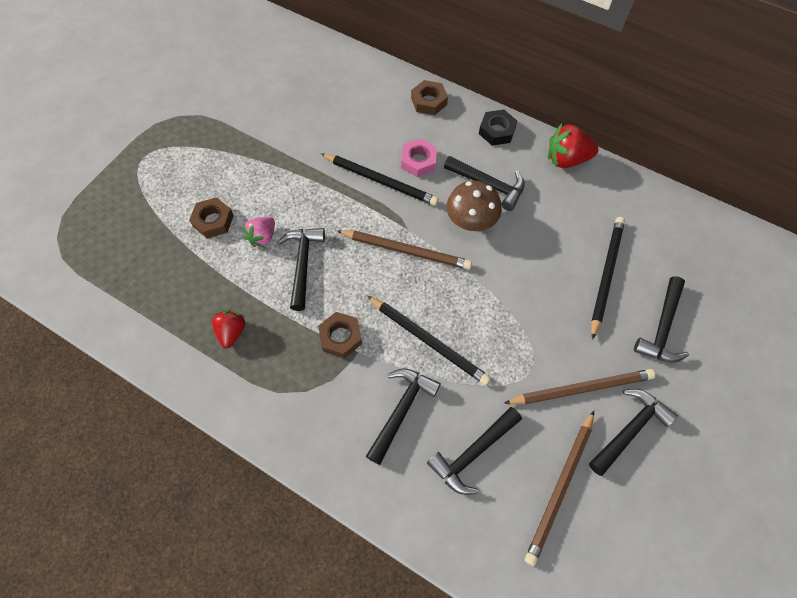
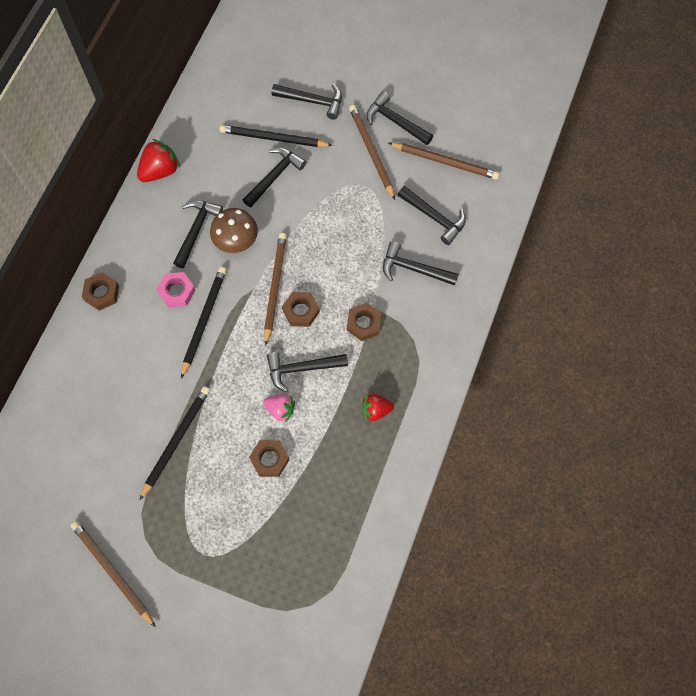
camera: 100 degrees left, 5 degrees up
(157, 91) = (112, 572): none -> brown pencil
(371, 273) = (301, 311): none -> brown nut
(428, 341) = (354, 258): black pencil -> black pencil (176, 441)
(497, 131) = (133, 229): black nut -> none
(551, 269) = (274, 176): none -> black hammer
(566, 159) = (160, 171): red strawberry -> red strawberry turned 120 degrees counterclockwise

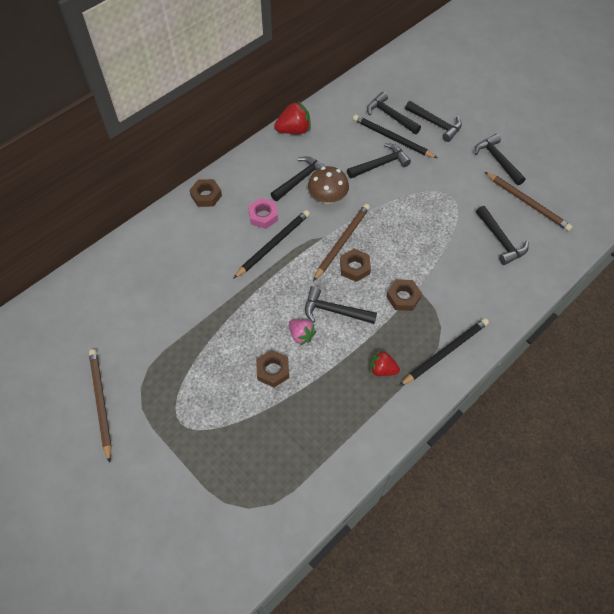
camera: 25 degrees right, 10 degrees down
(176, 441) = (205, 323): black pencil -> black pencil (445, 352)
(371, 152) = (467, 174): brown pencil -> none
(414, 269) = (465, 272): black hammer -> black hammer (390, 116)

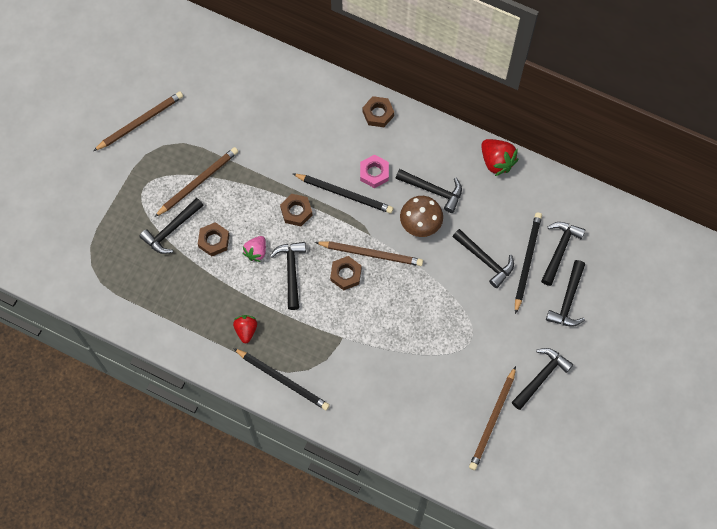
camera: 70 degrees right, 10 degrees up
(200, 366) = (198, 182): none -> brown pencil
(403, 297) = (328, 327): brown nut -> brown nut (296, 211)
(500, 240) = (432, 402): black hammer -> black hammer (171, 229)

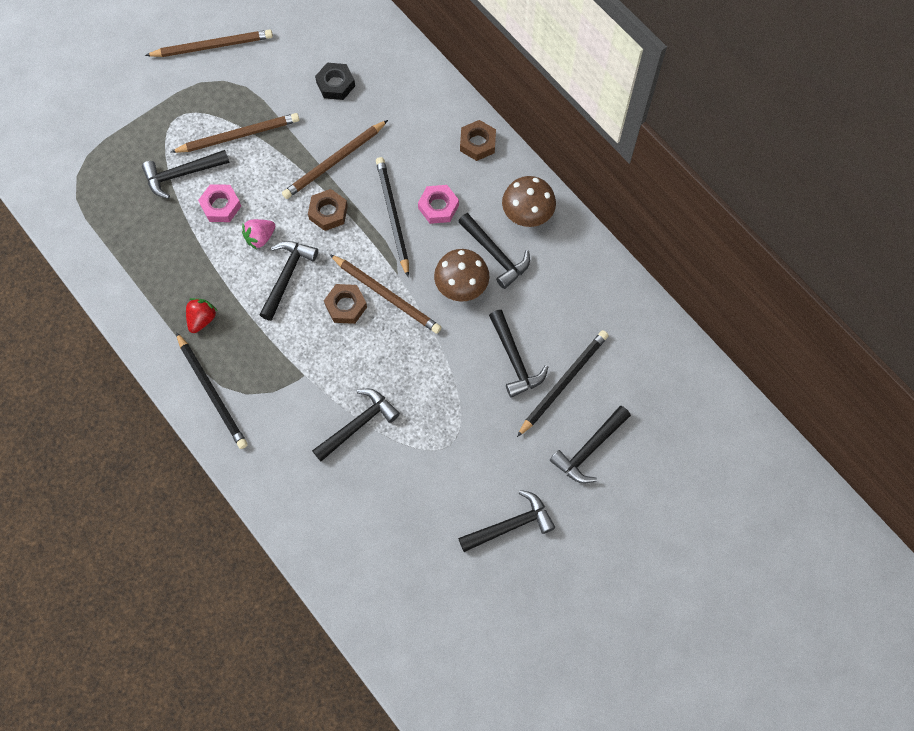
camera: 25 degrees right, 0 degrees up
(214, 241) = (221, 206): brown nut -> pink nut
(250, 113) = (335, 84): none -> black nut
(344, 194) = (392, 216): black pencil -> black pencil turned 150 degrees counterclockwise
(440, 150) = (527, 213): none -> brown mushroom
(493, 420) = (426, 549): brown pencil -> brown pencil (334, 162)
(496, 161) = (587, 253): red strawberry -> none
(559, 250) = (609, 386): black hammer -> black hammer (358, 424)

